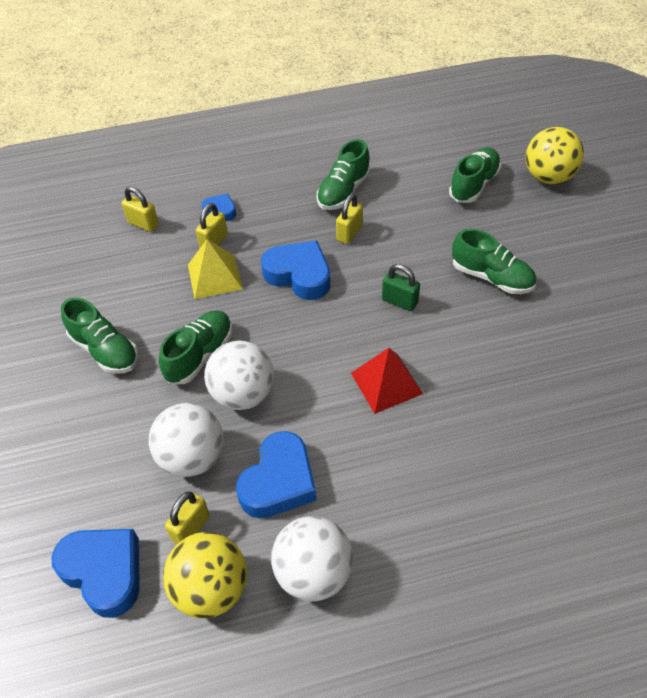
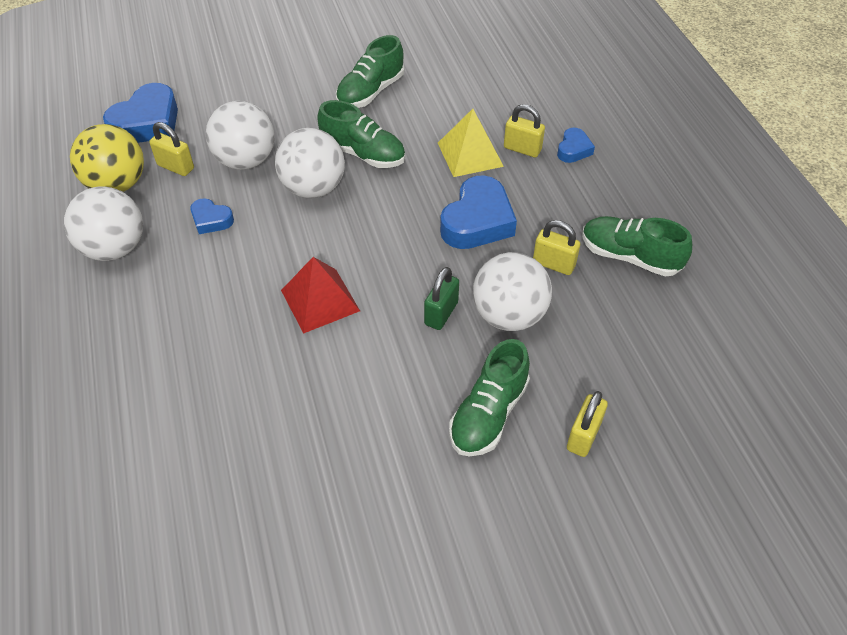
camera: 85 degrees right, 0 degrees up
(143, 224) = (542, 94): yellow padlock -> yellow padlock (583, 436)
(279, 482) = (211, 220): blue heart -> blue heart, size x0.52
(401, 261) = (509, 315): none -> white ball
(474, 185) = (677, 405): green shoe -> none
(548, 177) = (720, 511): yellow ball -> none

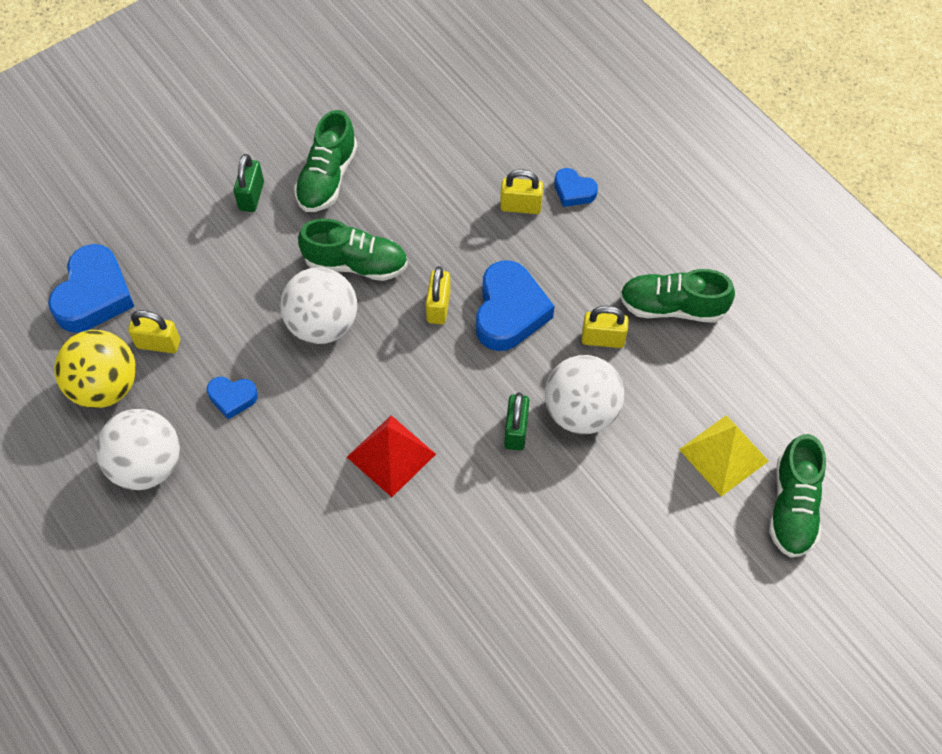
camera: 20 degrees left, 10 degrees up
(246, 160) = (232, 311): white ball -> none
(304, 89) = (251, 196): none -> green padlock
(470, 154) = (469, 230): yellow pyramid -> yellow pyramid (723, 455)
(488, 414) = (601, 522): green shoe -> green shoe (793, 506)
(573, 149) = (573, 191): blue heart -> blue heart turned 120 degrees clockwise
(583, 436) = (693, 515): yellow padlock -> yellow padlock (438, 307)

